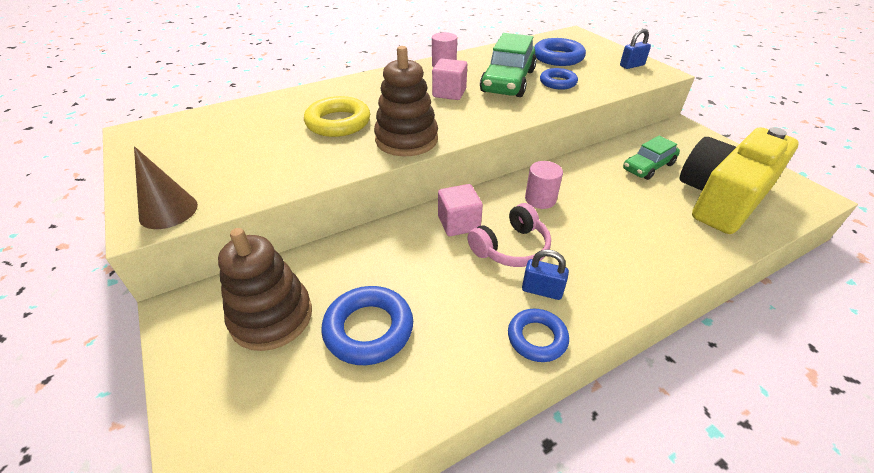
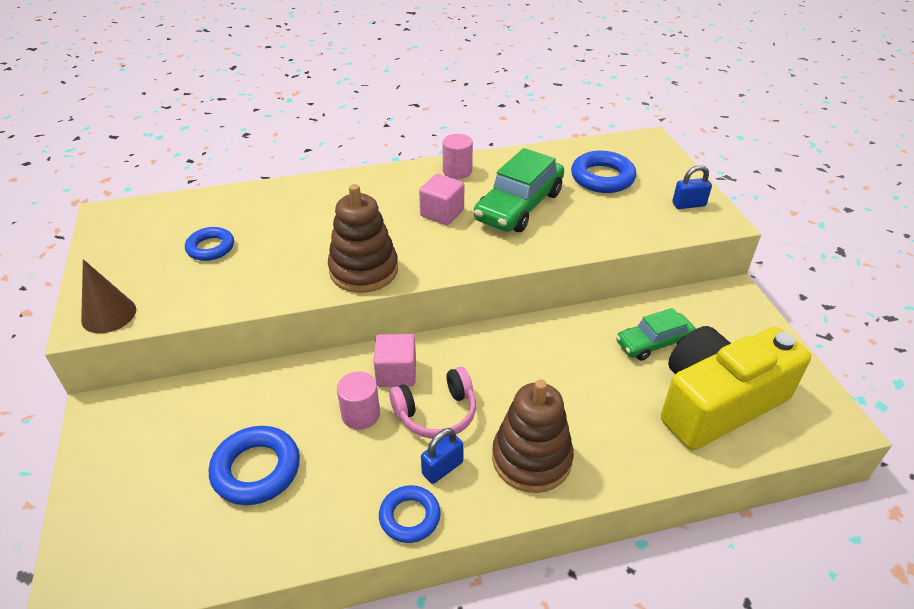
camera: 15 degrees right, 0 degrees up
(271, 317) = (175, 437): brown stacking toy -> brown stacking toy (531, 459)
(338, 122) = (304, 235): yellow ring -> none
(540, 199) = (500, 361): pink cylinder -> pink cylinder (361, 414)
(542, 290) = (442, 468): blue padlock -> blue padlock turned 75 degrees counterclockwise
(558, 82) = (578, 217): blue ring -> blue ring (210, 248)

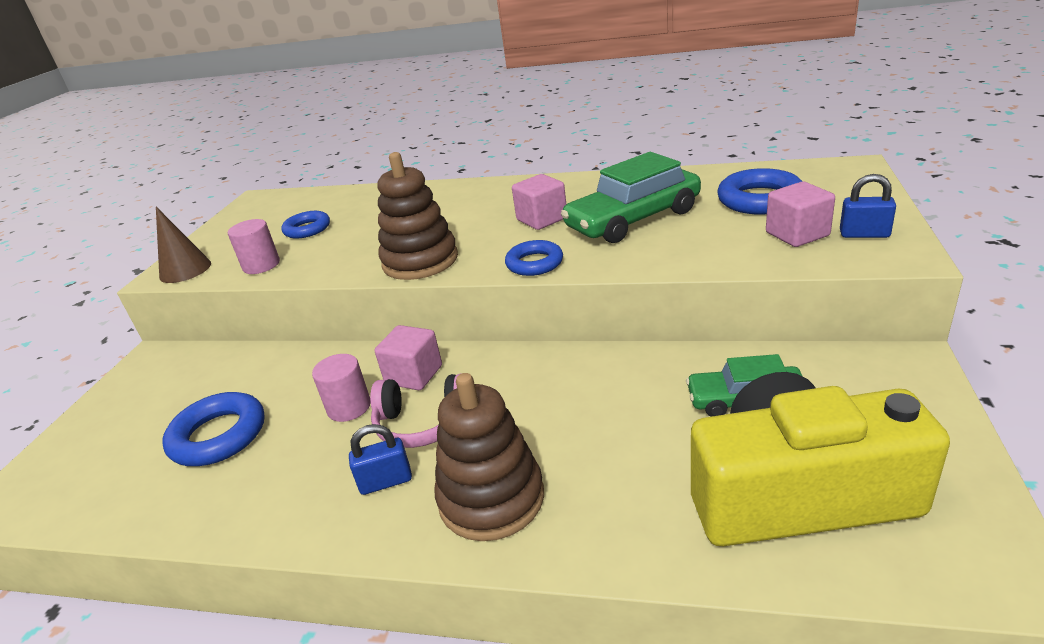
camera: 30 degrees right, 10 degrees down
(410, 517) = (313, 523): blue ring -> blue ring (534, 263)
(457, 171) = (589, 184): pink cylinder -> pink cylinder (261, 265)
(646, 209) = (797, 234): none -> pink cube

